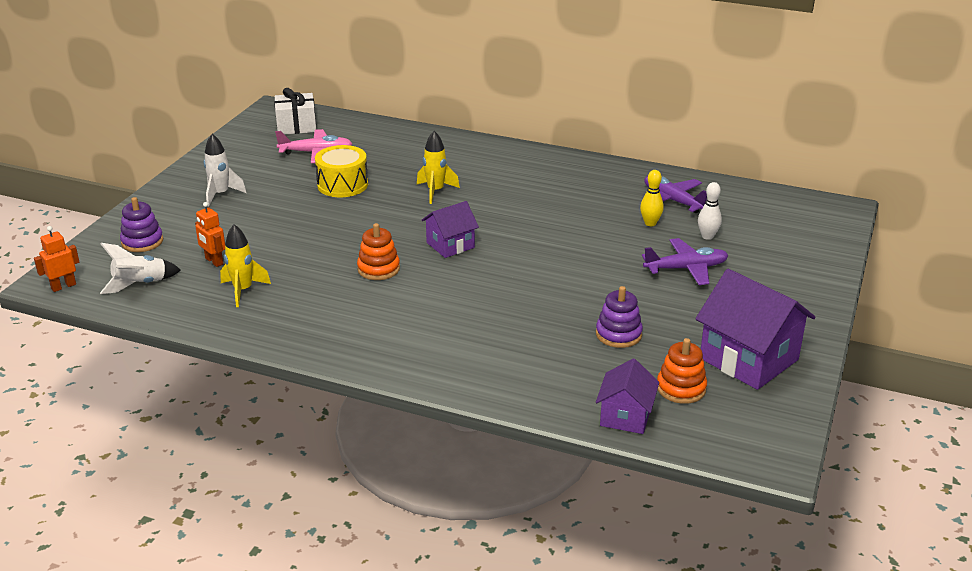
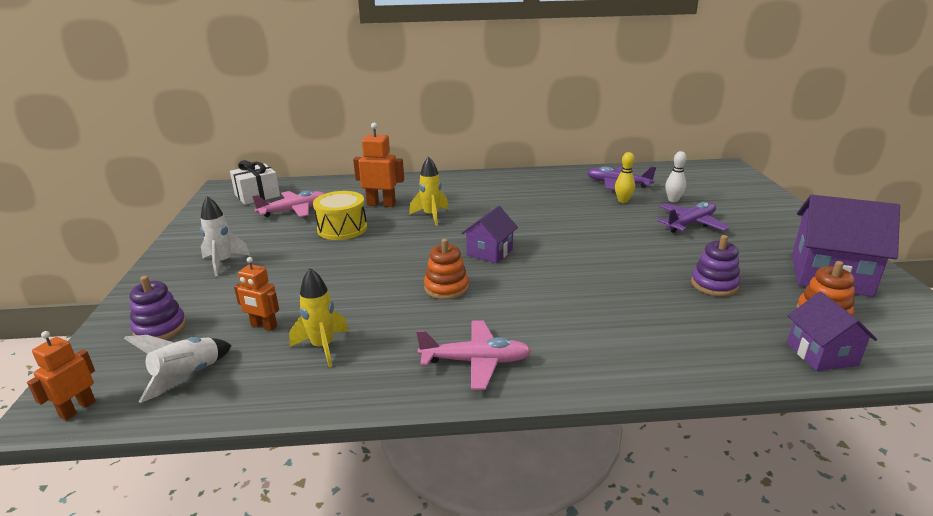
camera: 25 degrees left, 5 degrees down
(342, 335) = (476, 361): none -> pink plane
(401, 165) = (381, 204): none -> orange robot

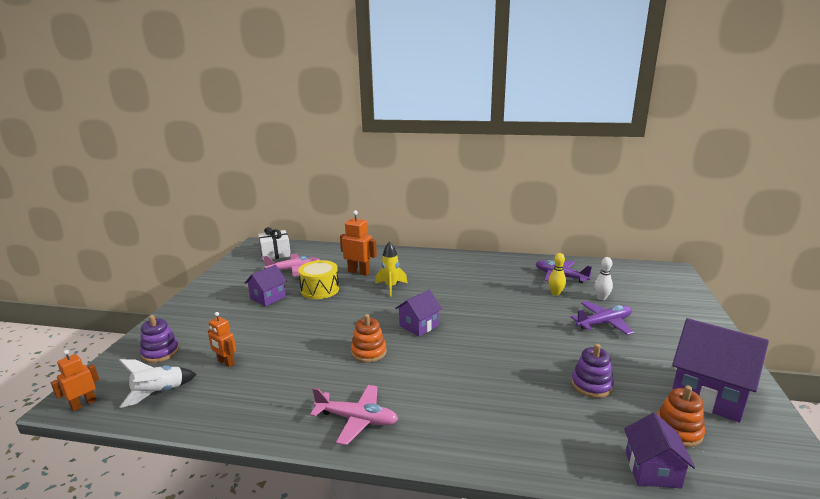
camera: 15 degrees right, 5 degrees down
(223, 263) = (225, 306): white rocket -> none
(277, 245) = (268, 297): none -> purple house
(323, 347) = (256, 387): yellow rocket -> none

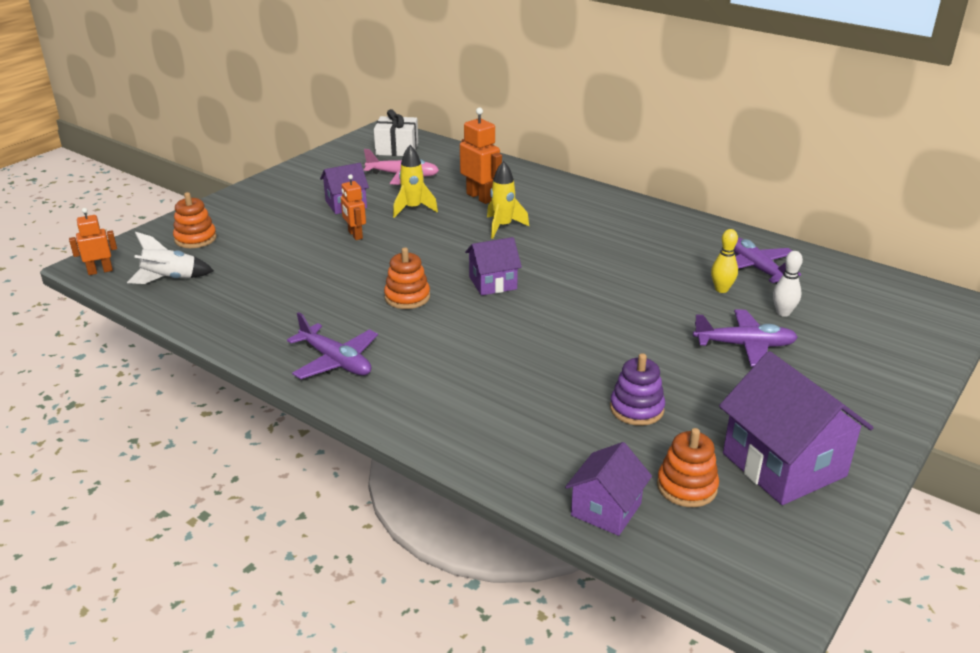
camera: 25 degrees right, 10 degrees up
(160, 352) = (195, 239): purple stacking toy -> orange stacking toy
(226, 362) = (250, 267): orange robot -> orange robot (355, 235)
(320, 289) = (413, 209): yellow drum -> yellow rocket
(357, 419) = (336, 361): pink plane -> purple plane

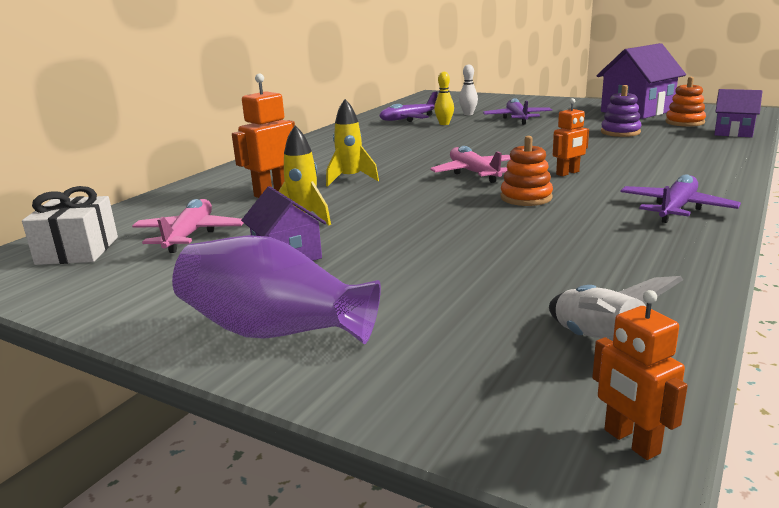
camera: 95 degrees left, 10 degrees down
(195, 239) = (436, 357): orange stacking toy -> none
(252, 203) = (276, 331): none -> purple vase
(355, 235) = (387, 238): orange robot -> orange robot (568, 173)
(493, 283) = (474, 173): purple house -> pink plane

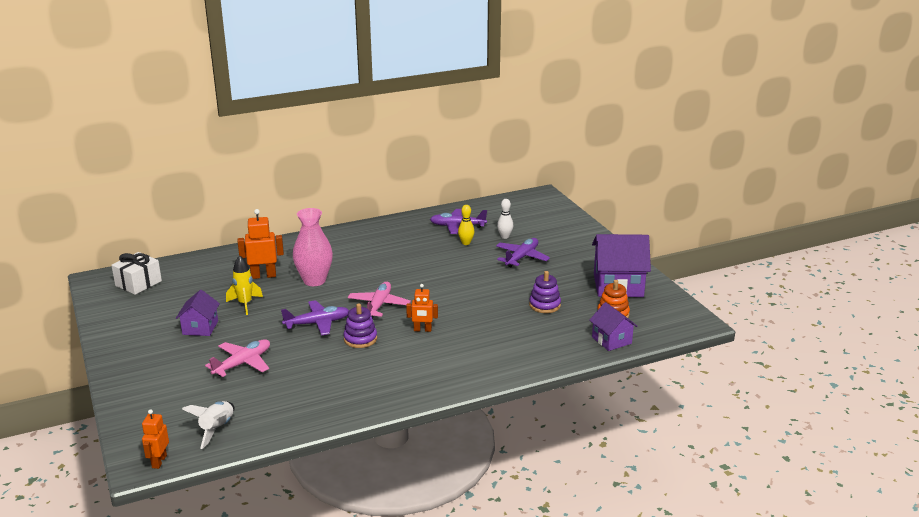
camera: 35 degrees right, 5 degrees up
(190, 235) = (187, 293): pink plane -> pink plane (243, 363)
(276, 331) = (139, 367): purple vase -> none
(350, 179) = (314, 281): yellow rocket -> pink vase
(526, 198) = (360, 339): orange stacking toy -> purple stacking toy
(676, 209) = (406, 383): purple plane -> purple plane (317, 323)

